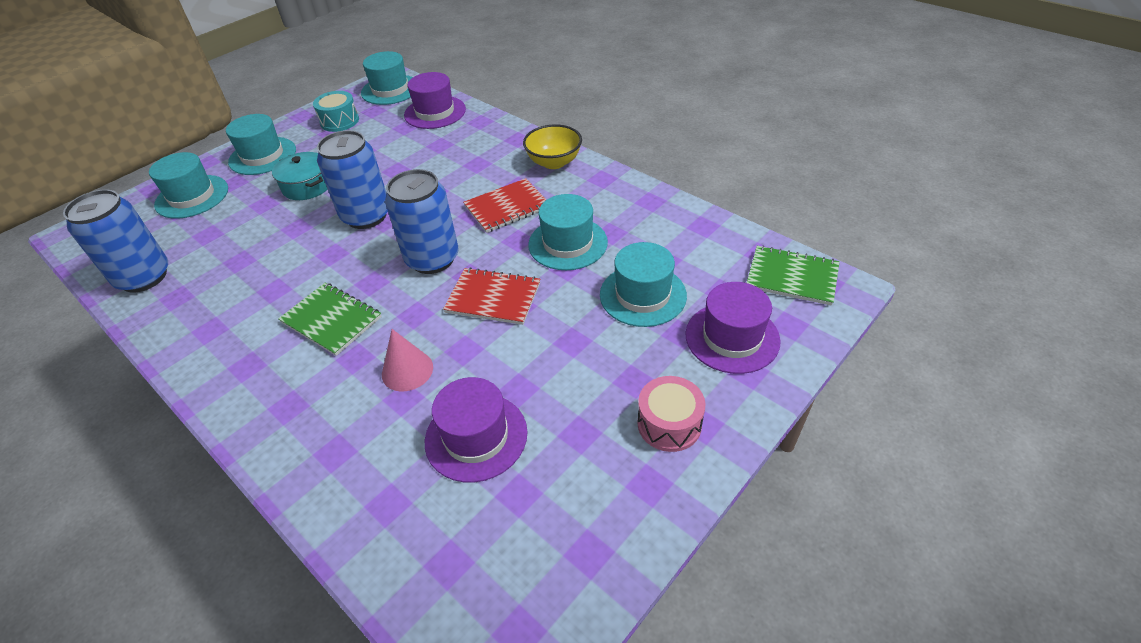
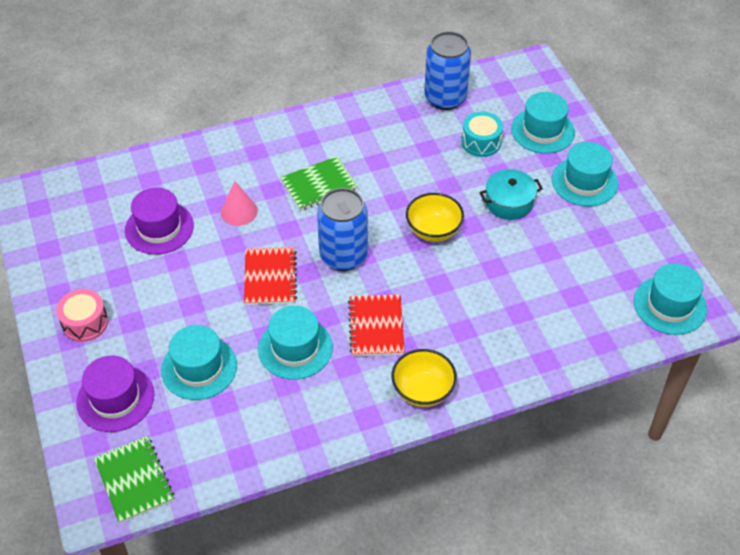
camera: 115 degrees right, 5 degrees up
(339, 121) = (620, 248): turquoise drum -> turquoise drum (481, 142)
(366, 216) = (433, 230): blue can -> yellow bowl
(435, 112) = (590, 328): purple hat -> none
(493, 298) = (270, 277): red notebook -> red notebook turned 45 degrees counterclockwise
(792, 277) = (134, 480): green notebook -> green notebook turned 75 degrees counterclockwise

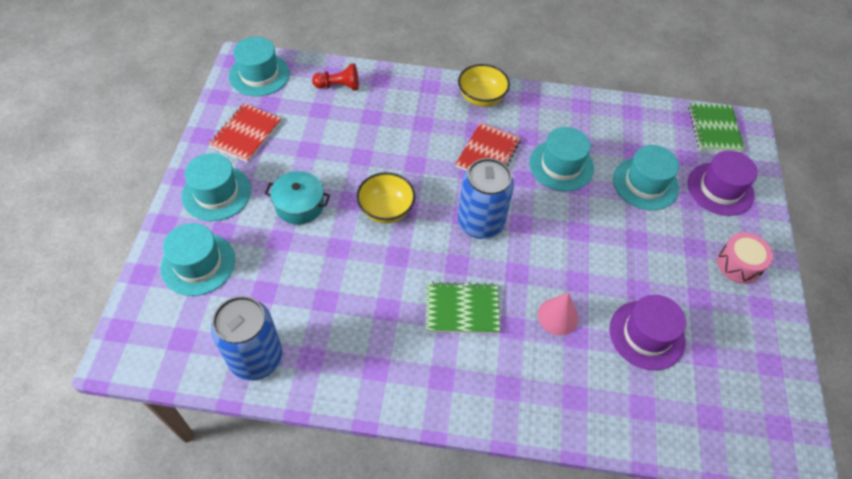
camera: 155 degrees left, 5 degrees up
(270, 277) = (556, 233): red notebook -> red notebook (246, 134)
(481, 142) = (268, 280): turquoise drum -> none
(581, 331) = (338, 86): none -> red pawn

